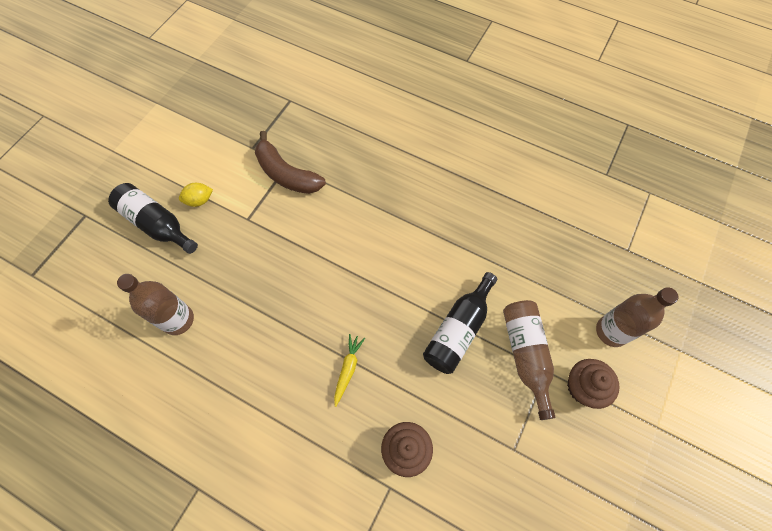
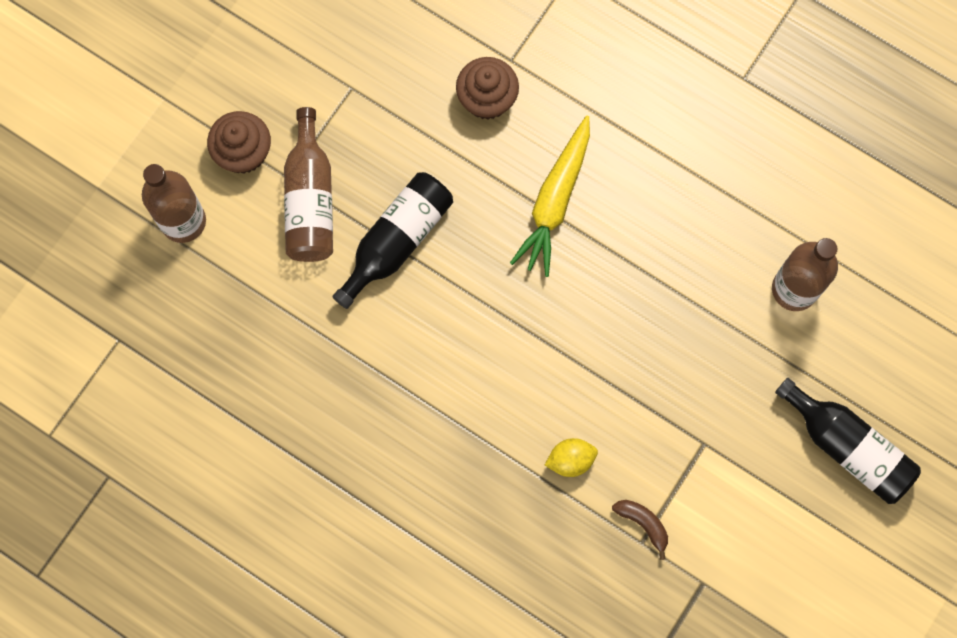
camera: 175 degrees left, 10 degrees up
(199, 200) = (784, 485): yellow lemon -> yellow lemon (570, 460)
(286, 174) = (643, 524): brown banana -> brown banana, size x0.48
(348, 369) = (555, 201): yellow carrot -> yellow carrot, size x1.75

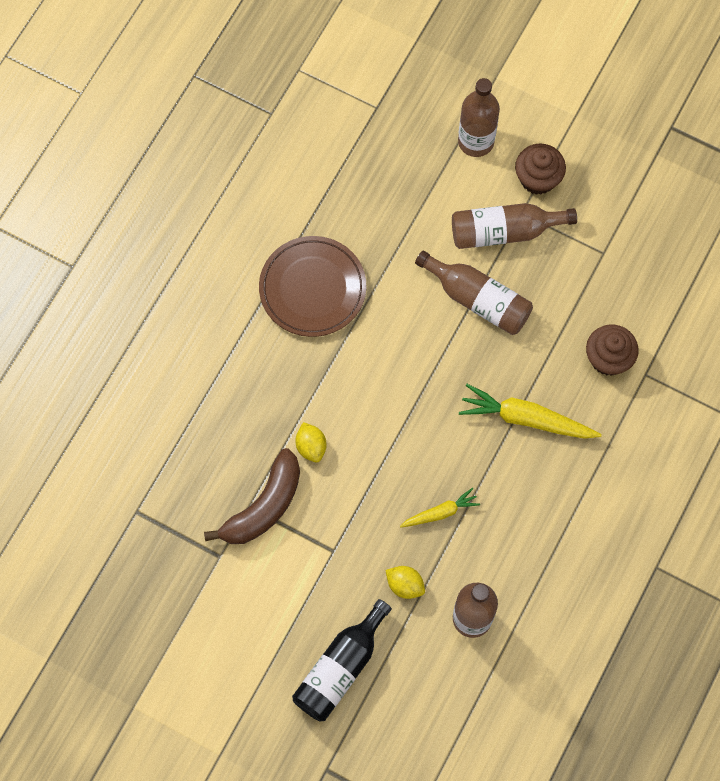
camera: 85 degrees right, 5 degrees down
(361, 442) = (312, 288): none -> brown plate
(397, 241) = (478, 300): black bottle -> brown bottle
(643, 524) = (264, 506): brown banana -> brown banana, size x2.08
(664, 312) = (440, 512): none -> yellow carrot
(751, 362) = (405, 585): none -> yellow lemon

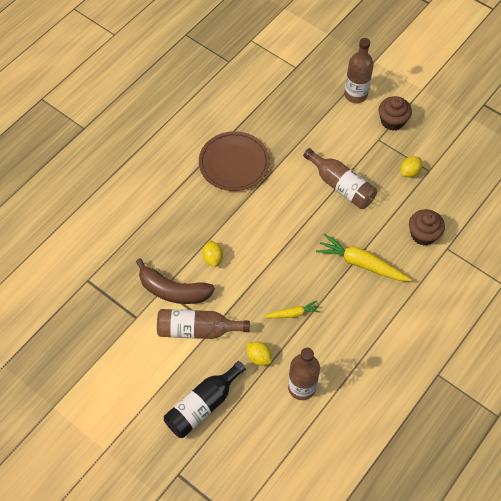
camera: 10 degrees right, 10 degrees down
(264, 506) = (173, 290): brown banana -> brown banana turned 60 degrees clockwise
(504, 231) = (365, 148): brown bottle -> brown bottle (197, 329)
(575, 260) = (409, 172): none -> yellow lemon

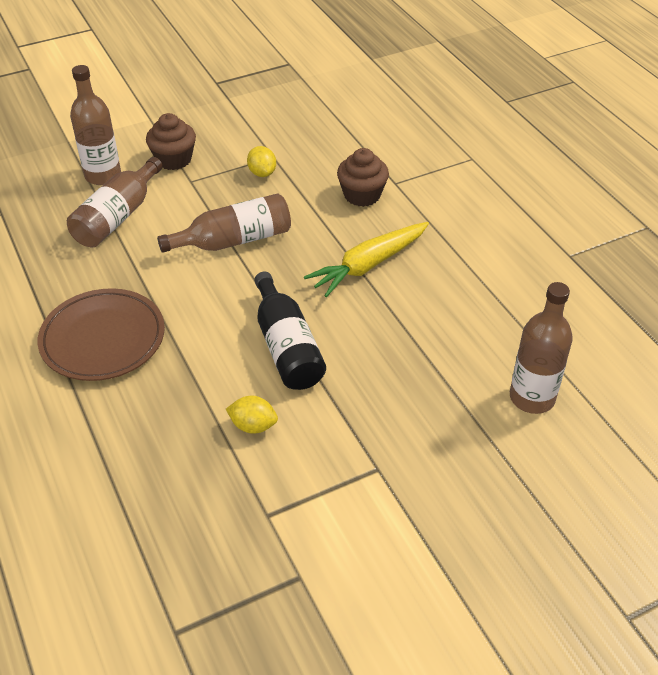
camera: 65 degrees left, 15 degrees down
(173, 290) = (279, 501): brown banana -> none
(197, 329) = (371, 493): brown bottle -> brown bottle (117, 217)
(203, 405) = (513, 535): black bottle -> black bottle (287, 347)
(259, 357) = (459, 430): yellow lemon -> none
(292, 313) = (406, 365): yellow carrot -> none

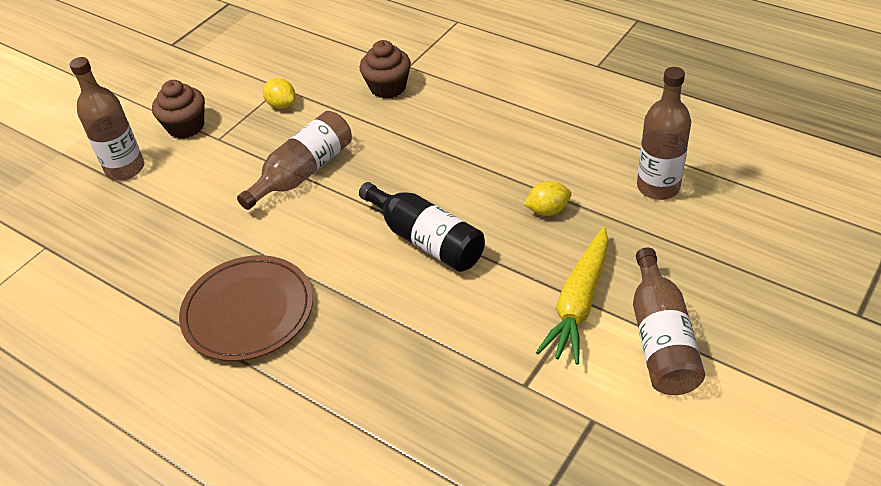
camera: 25 degrees left, 0 degrees up
(117, 217) = (171, 199): brown bottle -> brown bottle (661, 339)
(253, 426) = (451, 318): yellow lemon -> yellow lemon (547, 210)
(368, 265) = (441, 142): yellow carrot -> yellow carrot (578, 303)

